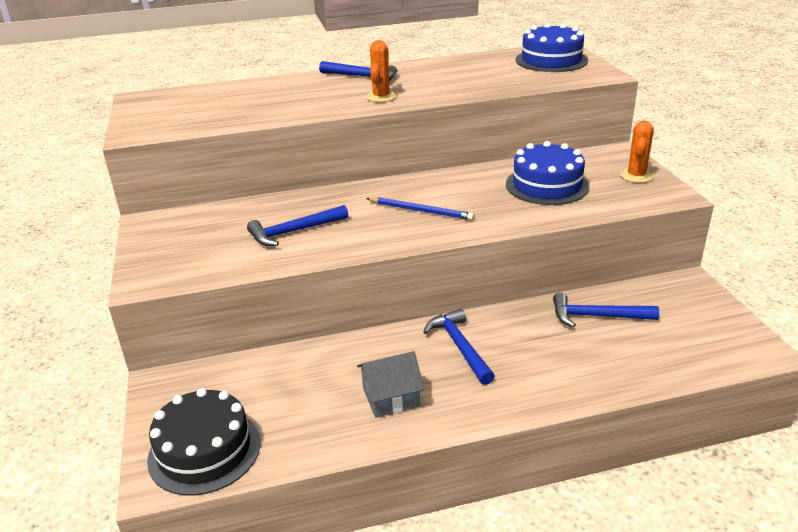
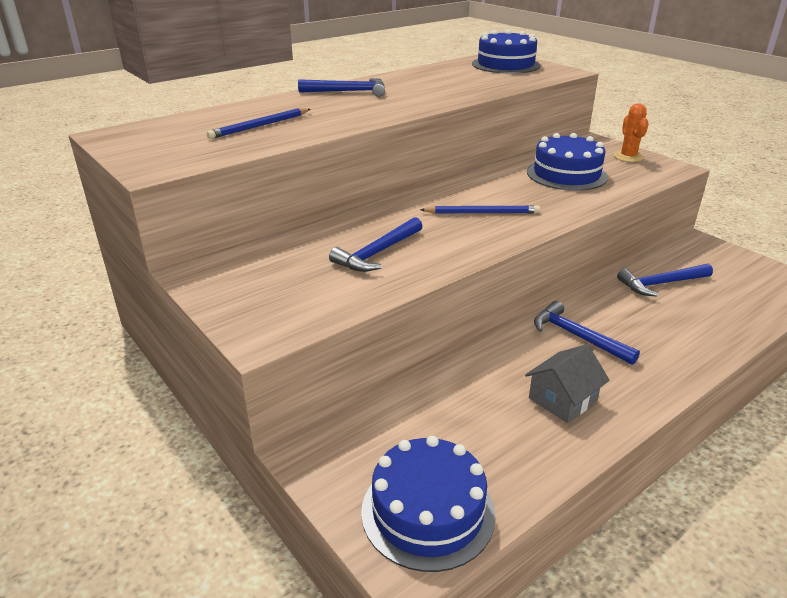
camera: 25 degrees left, 0 degrees up
(204, 450) = (428, 512): black cake -> blue cake
(252, 103) = (260, 126): none -> blue pencil
(381, 97) = (392, 106): orange cactus -> none

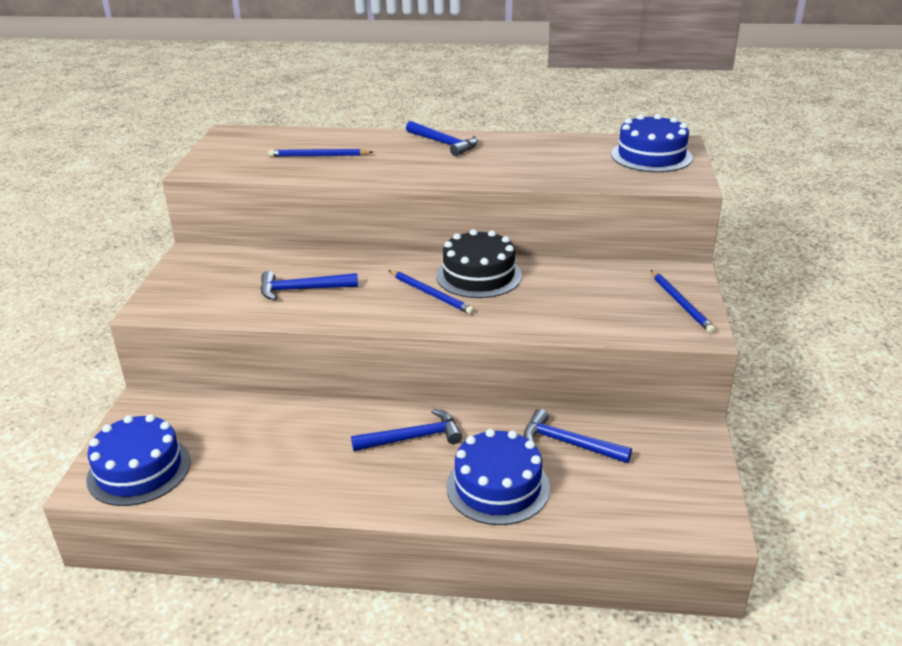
camera: 45 degrees right, 0 degrees up
(485, 189) = (478, 275): none -> black cake
(562, 399) = (318, 468): grey house -> none
(566, 174) = (576, 293): blue cake -> blue cake (498, 487)
(577, 336) = (413, 438): blue hammer -> blue hammer turned 75 degrees clockwise
(628, 157) = (681, 303): orange cactus -> blue pencil

